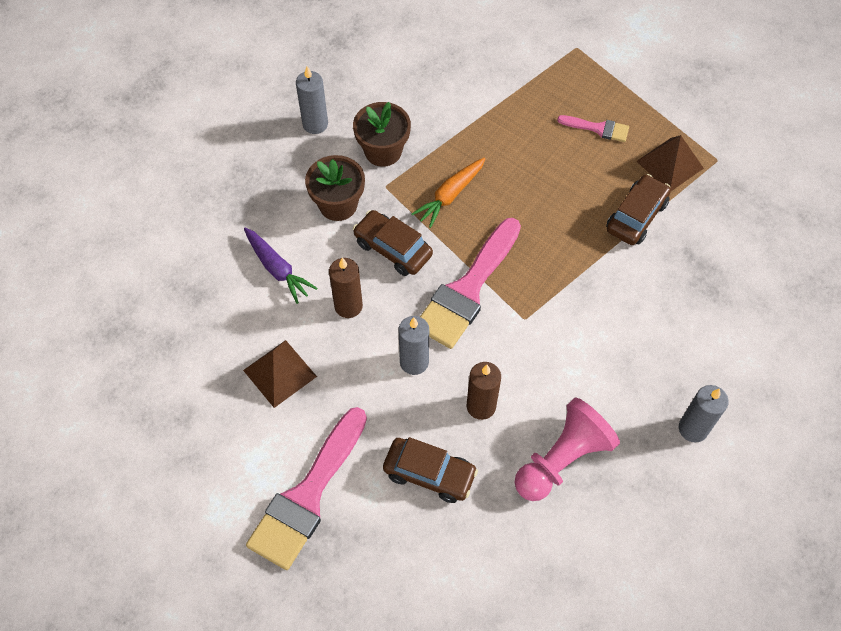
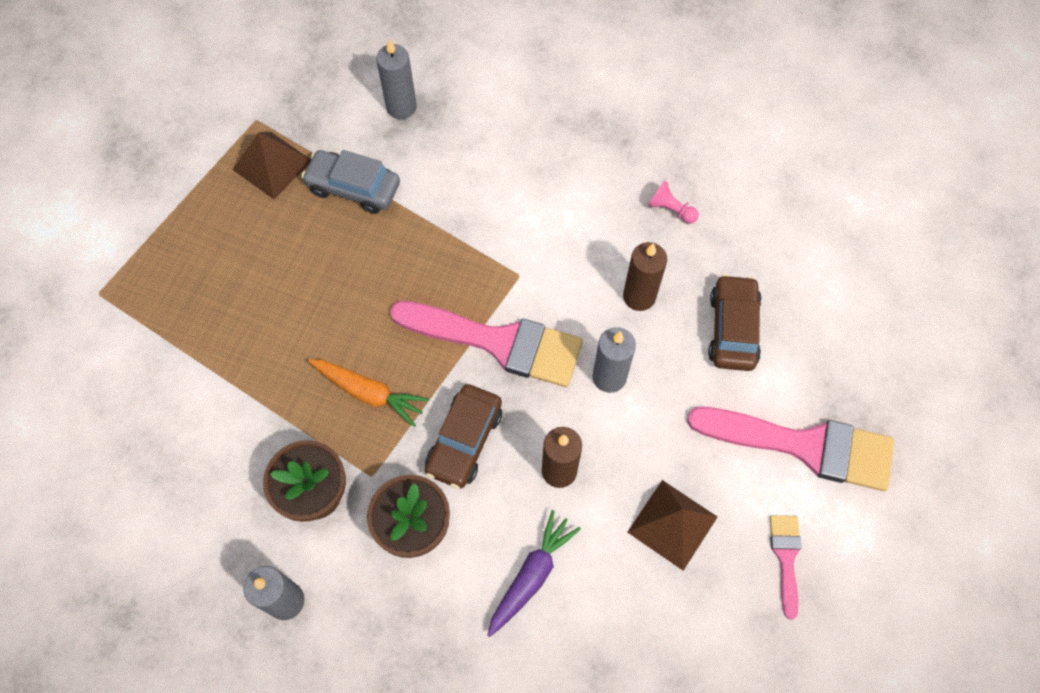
camera: 105 degrees left, 5 degrees up
(562, 459) = (671, 209): pink pawn -> pink pawn, size x0.44
(598, 128) = (231, 247): pink brush -> pink brush (786, 558)
(636, 216) = (353, 188): brown car -> grey car
(693, 429) = (597, 104): grey candle -> grey candle (401, 107)

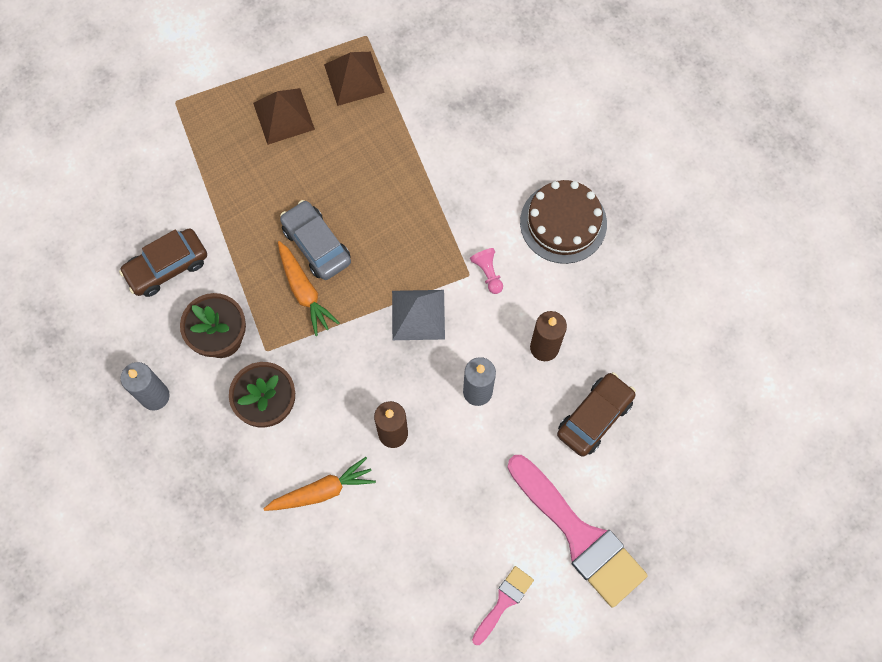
camera: 35 degrees right, 5 degrees up
(353, 188) = (399, 132): grey car -> grey car (316, 245)
(401, 107) = (477, 90): grey candle -> none
(464, 441) = (344, 368): brown car -> brown car (167, 267)
(498, 342) = (418, 314): pink brush -> grey pyramid
(531, 575) = (322, 491): purple carrot -> orange carrot
(570, 175) = (563, 223): none -> brown cake
(671, 209) = (619, 297): pink pawn -> pink pawn (488, 273)
(672, 524) = (443, 524): brown pyramid -> brown pyramid (284, 116)

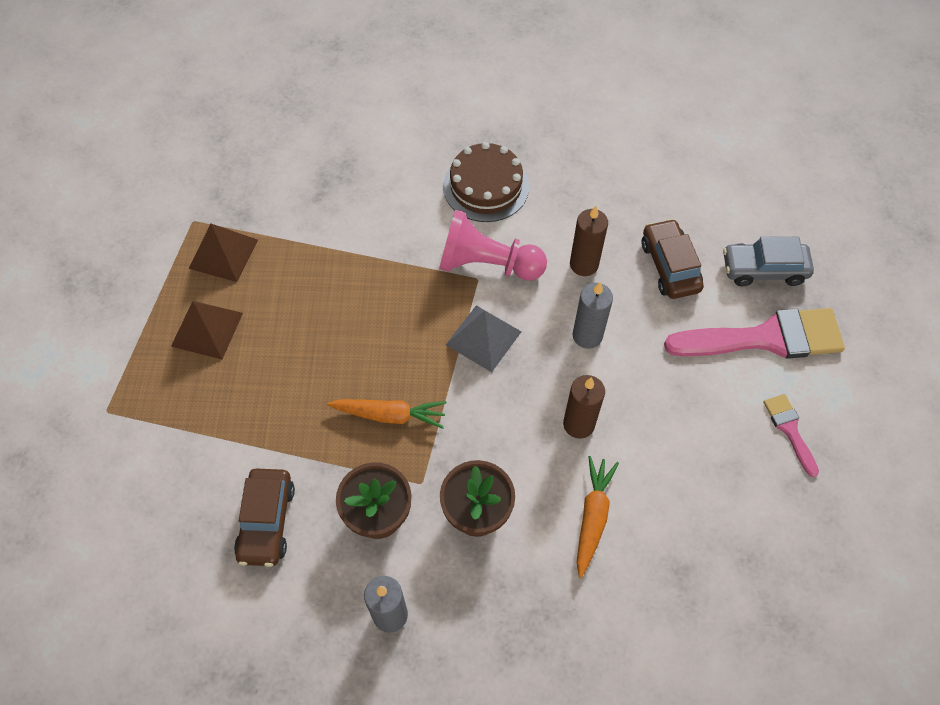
camera: 55 degrees left, 10 degrees down
(316, 245) = (353, 378): grey car -> grey car (763, 269)
(488, 273) = (487, 264): pink pawn -> pink pawn, size x2.27

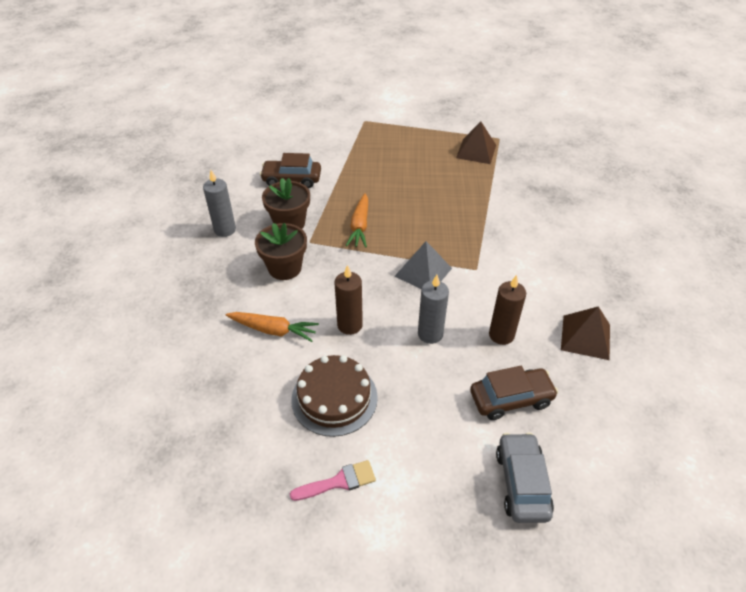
camera: 90 degrees right, 15 degrees down
(207, 329) = (420, 149): brown pyramid -> brown pyramid (585, 337)
(486, 186) = (567, 274): brown cake -> brown cake (334, 398)
(487, 264) = (490, 274): pink pawn -> none
(765, 338) = (438, 473): pink brush -> none

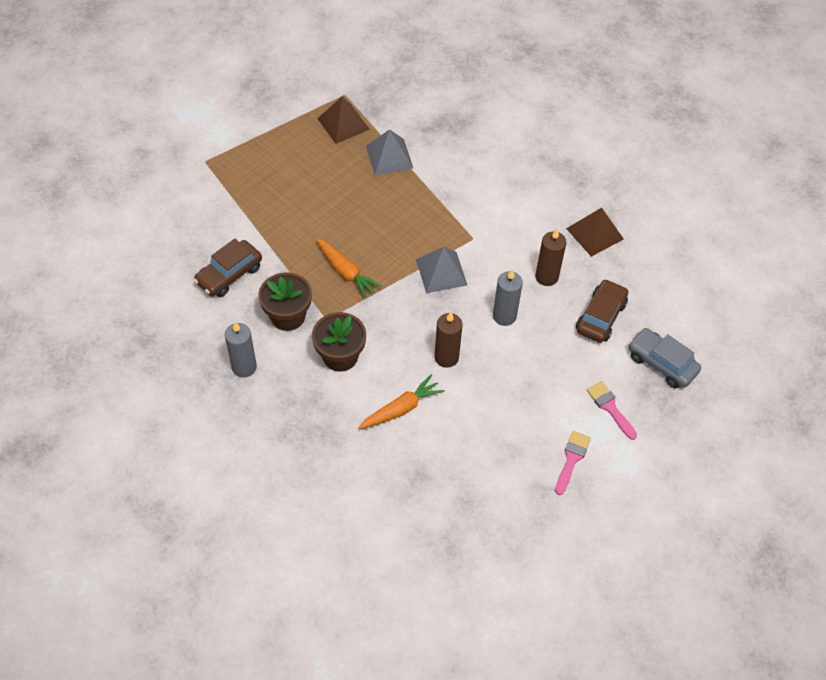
camera: 50 degrees left, 10 degrees up
(334, 398) = (503, 414): brown cake -> none
(426, 474) = (610, 407): none -> pink brush
(482, 185) = (389, 157): none -> grey pyramid

